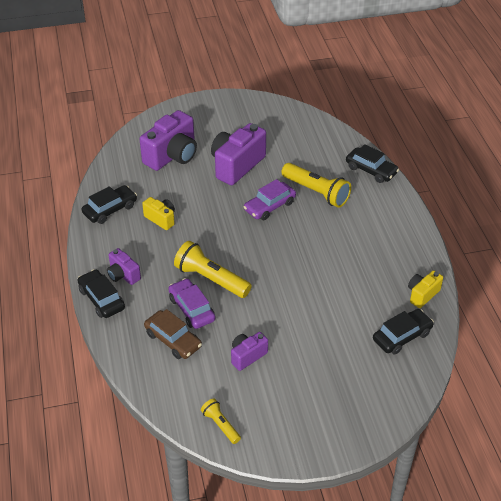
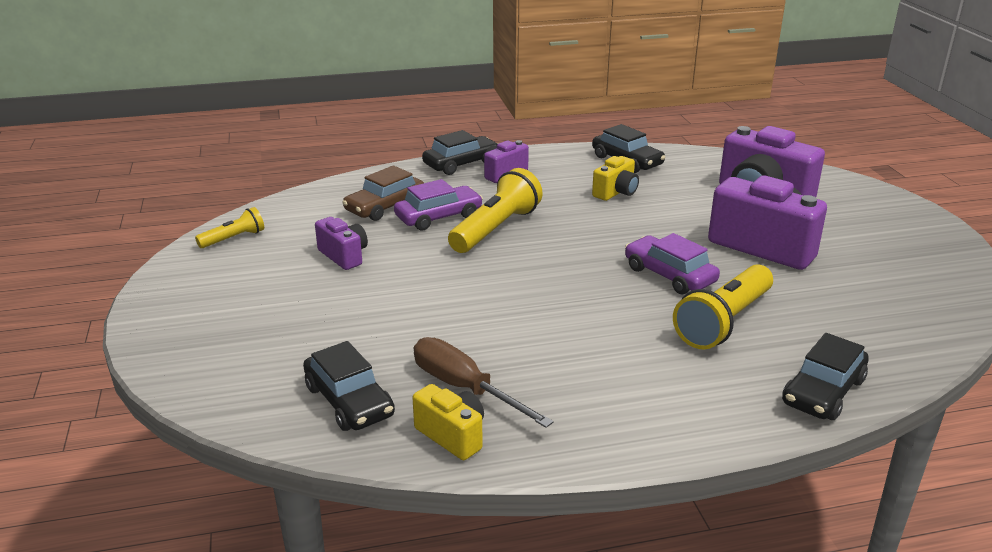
camera: 90 degrees right, 15 degrees down
(385, 291) = (464, 388): none -> brown screwdriver

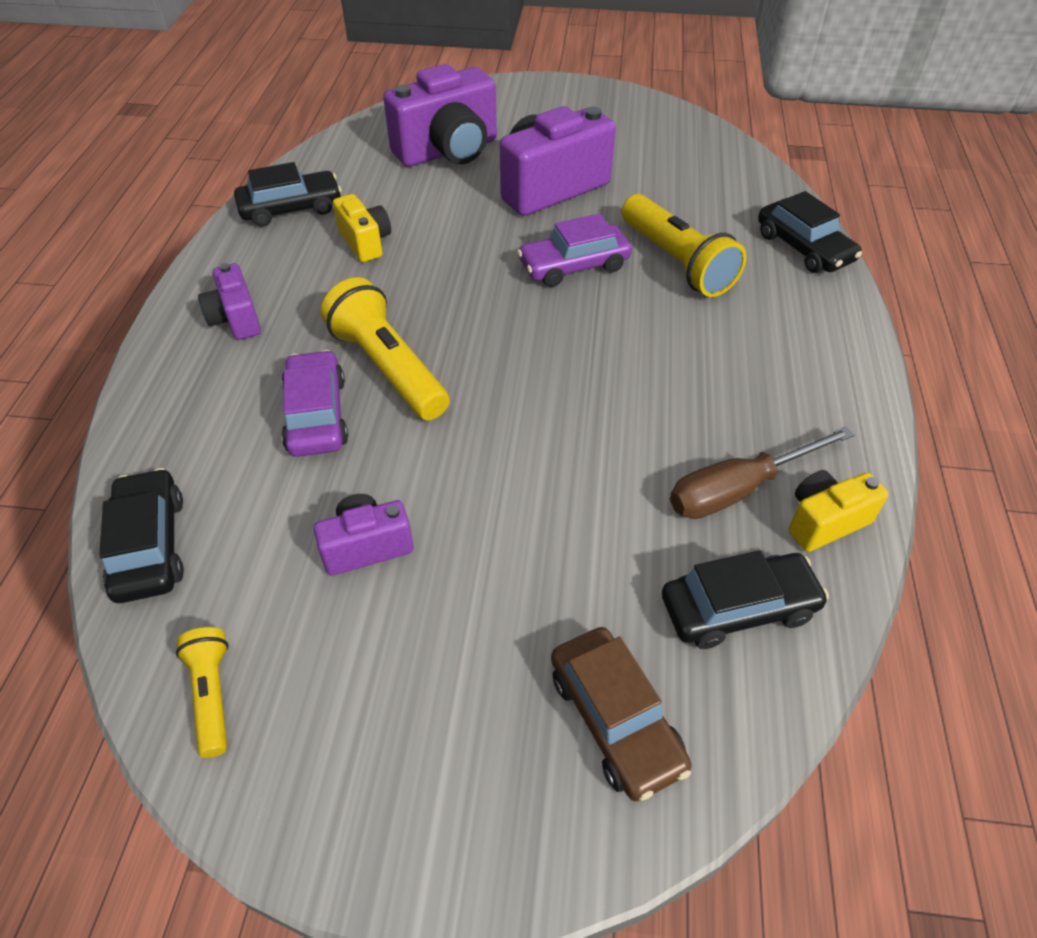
camera: 70 degrees left, 20 degrees up
(385, 206) = (241, 466): brown car -> brown car (615, 720)
(461, 164) = (168, 352): black car -> black car (149, 545)

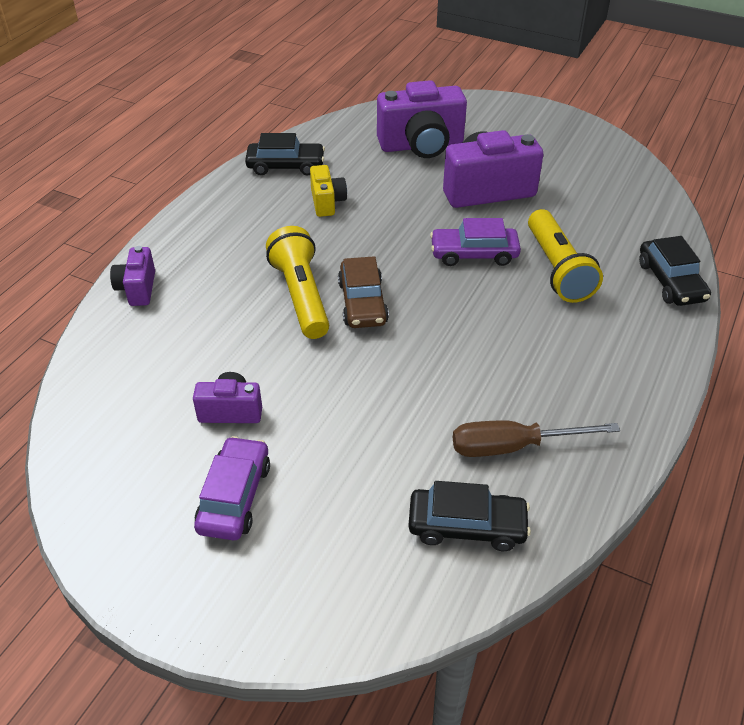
camera: 20 degrees right, 5 degrees down
(149, 545) = (97, 372): black car -> none
(212, 695) = (96, 473): yellow flashlight -> none
(235, 319) = (213, 237): purple camera -> purple camera (137, 289)
(316, 415) = (238, 316): purple car -> purple car (234, 497)
(615, 720) = (341, 569): brown car -> brown car (362, 303)
(824, 521) = (566, 487): yellow camera -> none

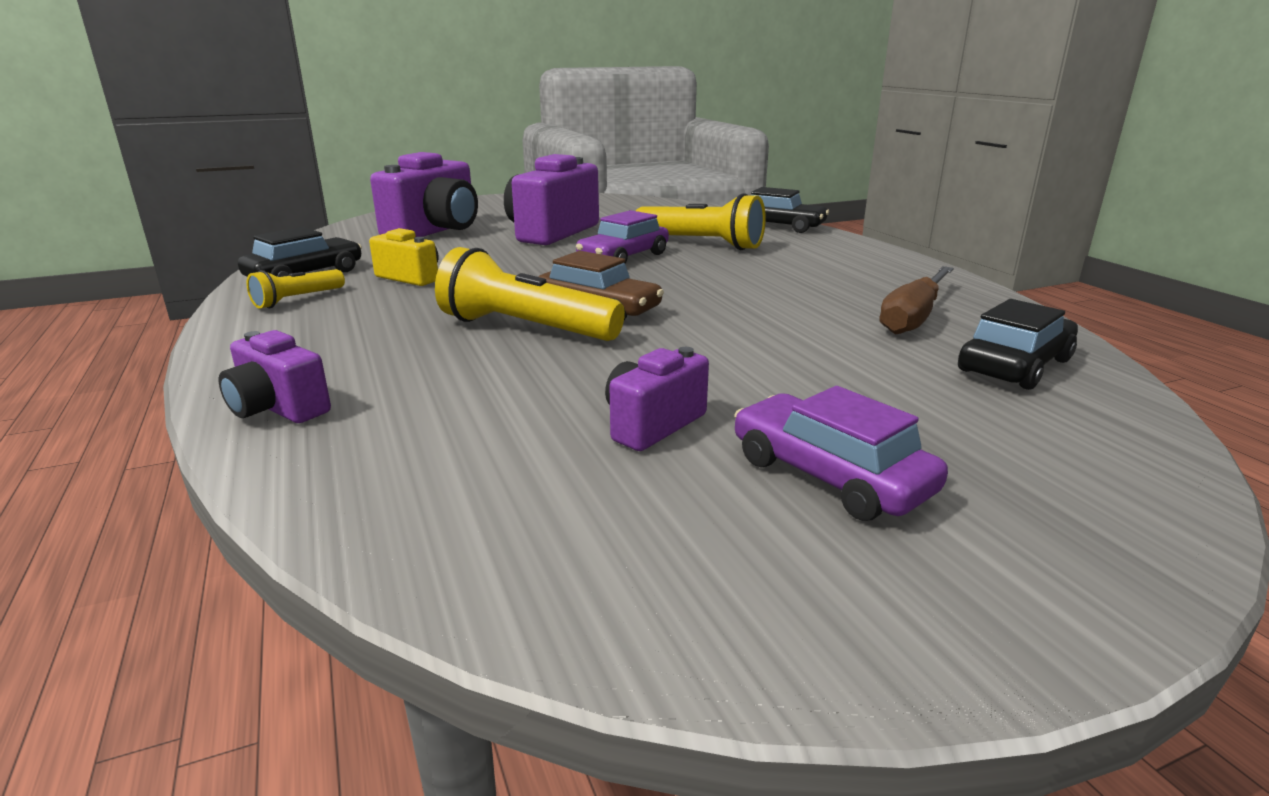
camera: 50 degrees left, 20 degrees down
(250, 194) = (298, 300): none -> yellow flashlight

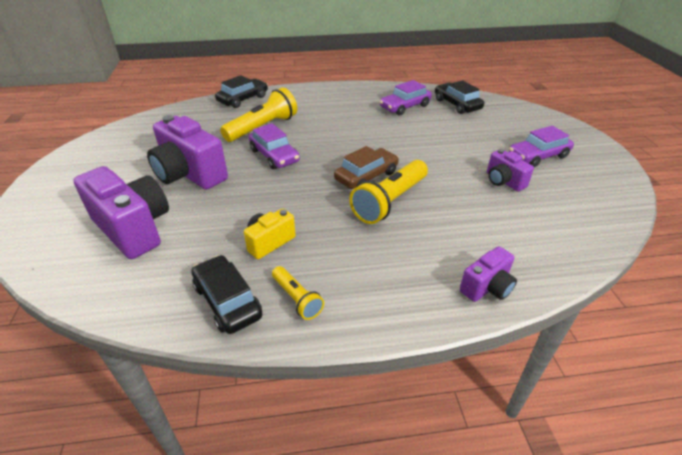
camera: 75 degrees left, 15 degrees up
(913, 317) = (405, 106): brown screwdriver -> purple car

